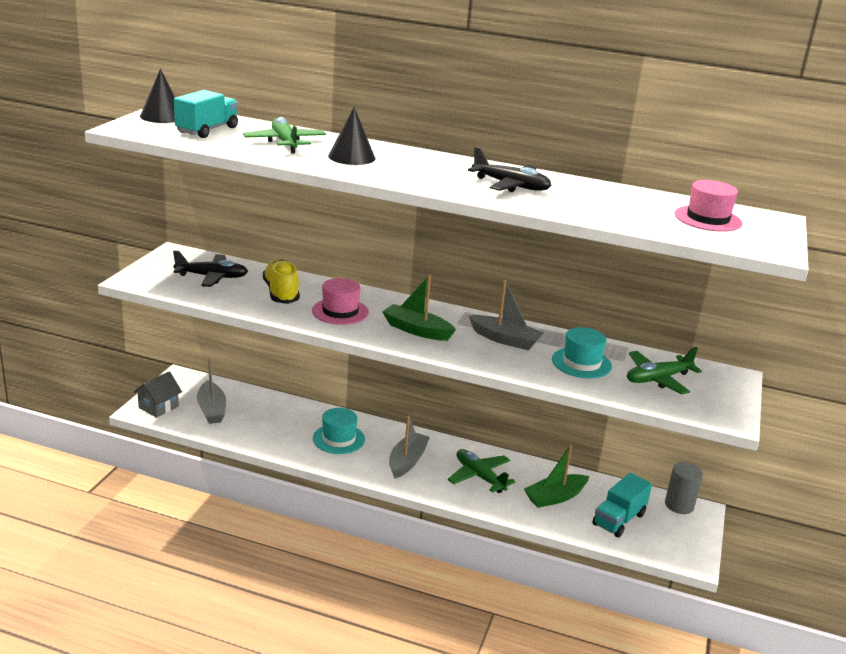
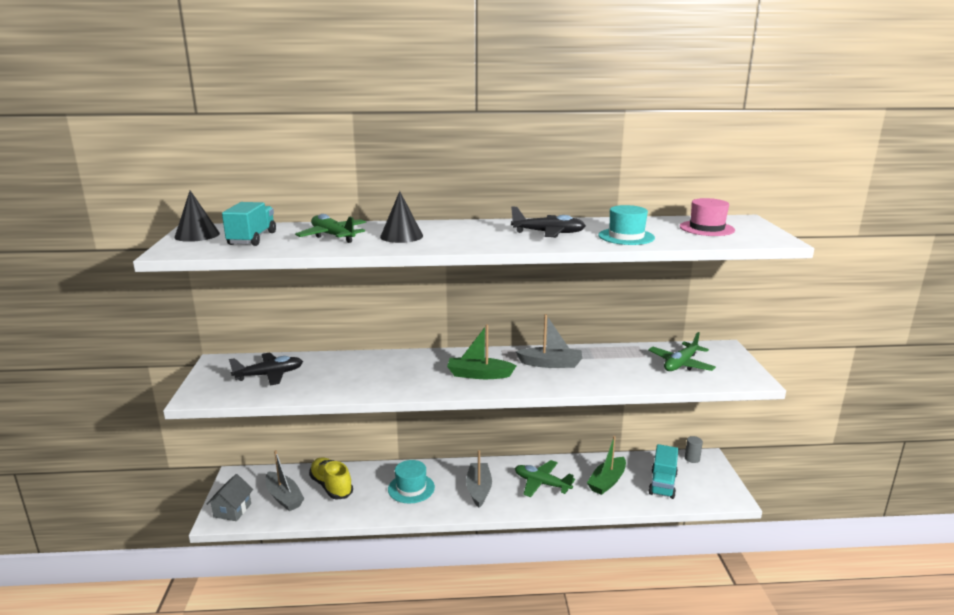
camera: 20 degrees left, 5 degrees down
(281, 293) = (342, 373): yellow shoe -> yellow shoe (331, 486)
(340, 311) = (405, 376): pink hat -> none
(581, 363) = (620, 367): turquoise hat -> turquoise hat (626, 236)
(679, 505) = (692, 458): grey cylinder -> grey cylinder, size x0.65

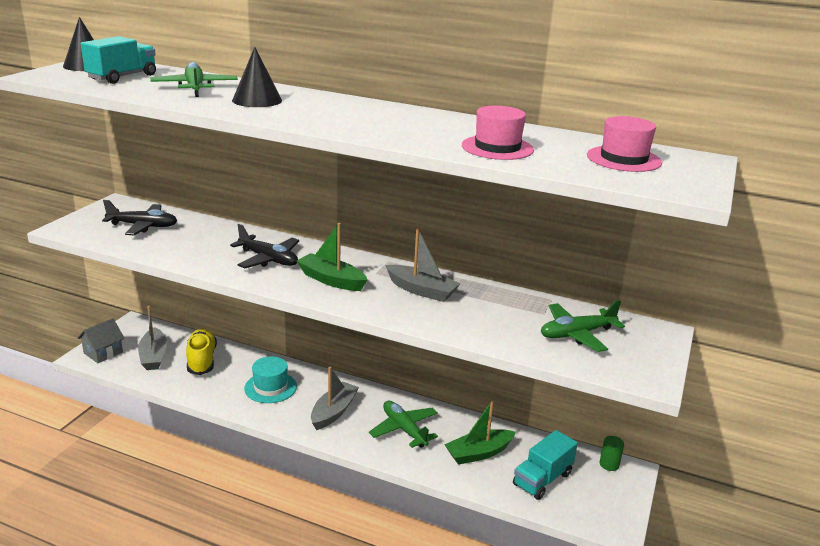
camera: 25 degrees right, 5 degrees up
(548, 233) = (414, 126): black plane -> black plane (268, 259)
(626, 236) = (497, 148): turquoise hat -> pink hat
(692, 458) = (609, 464): grey cylinder -> green cylinder

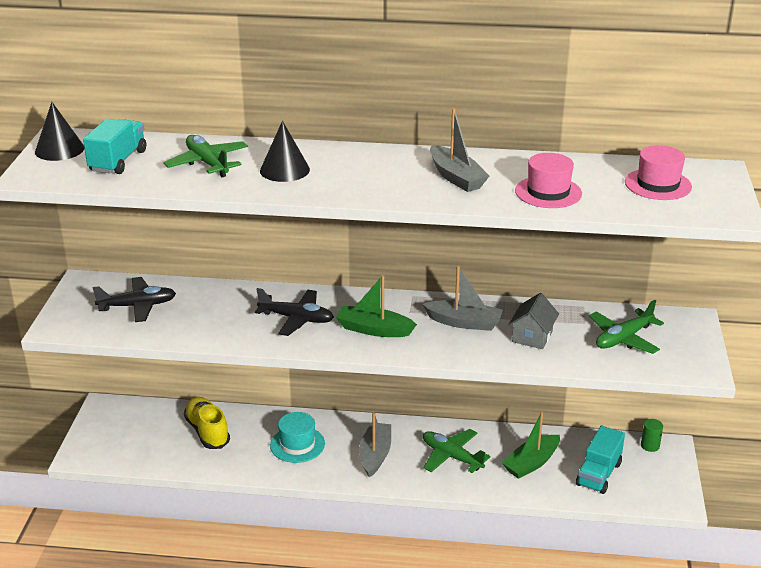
camera: 15 degrees left, 5 degrees up
(103, 353) = (95, 447): grey house -> grey house (532, 336)
(154, 356) = (153, 439): grey boat -> grey boat (456, 177)

